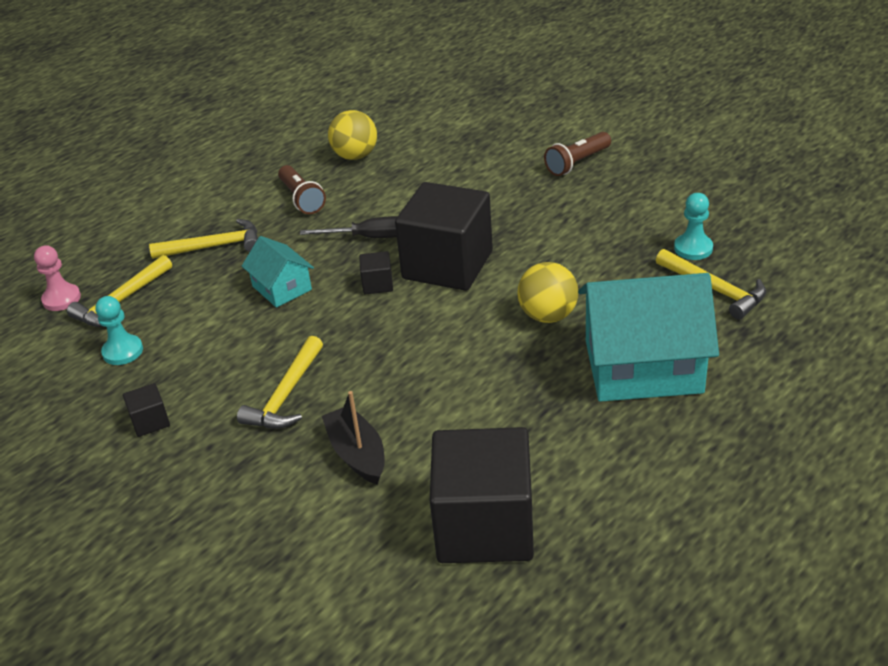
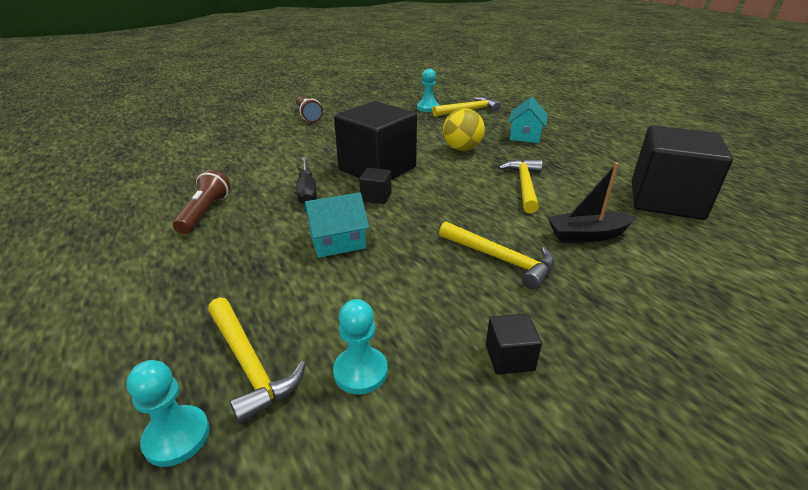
camera: 75 degrees left, 5 degrees down
(61, 299) = (177, 437): pink pawn -> turquoise pawn
(214, 247) = (219, 274): yellow hammer -> yellow hammer (524, 185)
(302, 199) = (205, 212): brown flashlight -> brown flashlight turned 75 degrees counterclockwise
(355, 156) = (176, 179): yellow ball -> none
(369, 237) = (307, 191): black screwdriver -> black screwdriver turned 150 degrees clockwise
(643, 366) = (525, 135): turquoise house -> turquoise house, size x0.51

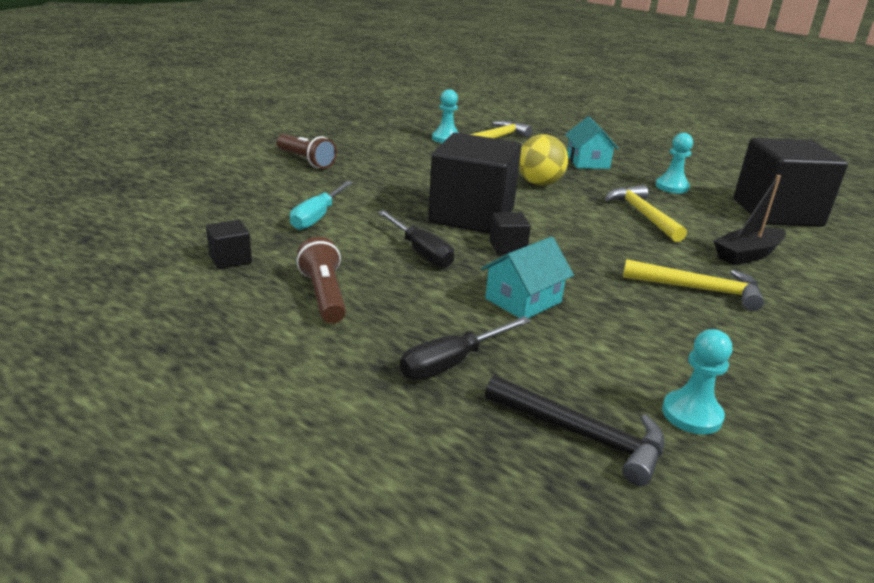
camera: 25 degrees left, 5 degrees down
(177, 437) = (595, 515): turquoise pawn -> turquoise pawn (672, 187)
(227, 280) = (453, 362): none -> black screwdriver
(249, 364) = (582, 435): yellow hammer -> black hammer
(268, 156) = (318, 217): none -> turquoise screwdriver
(509, 357) = (796, 372): black cube -> black cube (230, 259)

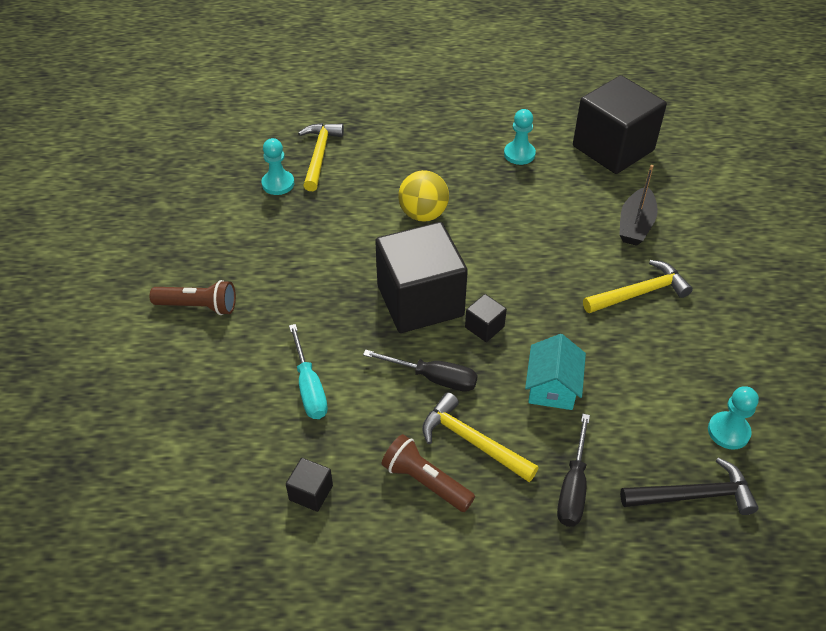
camera: 35 degrees left, 20 degrees up
(587, 162) = (428, 151): turquoise house -> none
(643, 215) = (533, 213): yellow hammer -> yellow hammer (472, 441)

